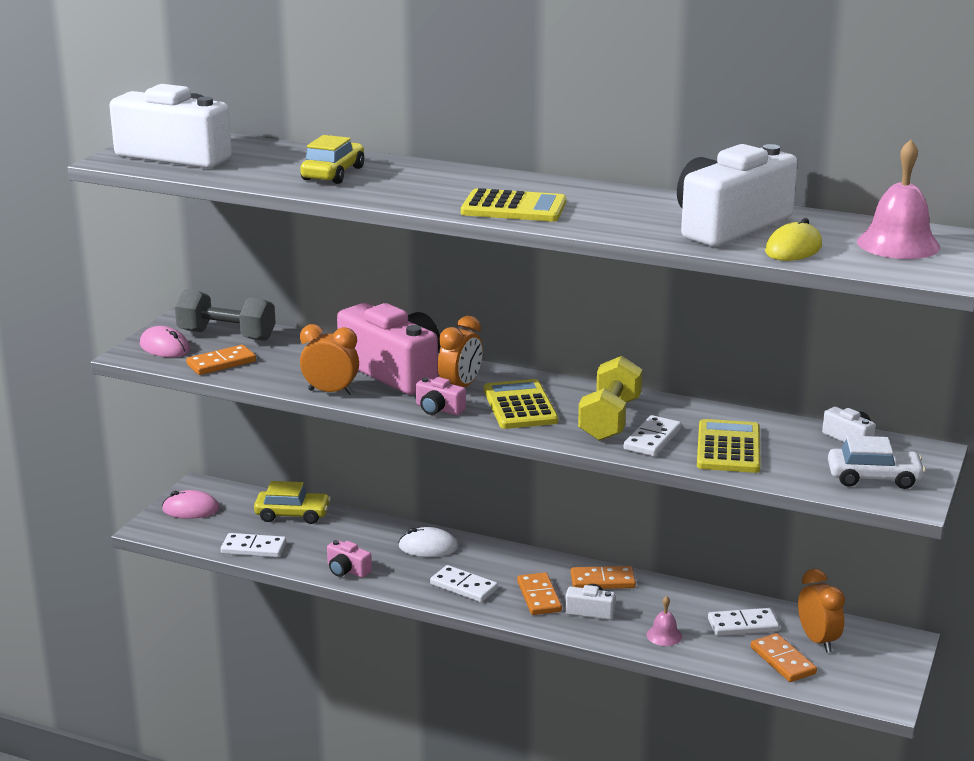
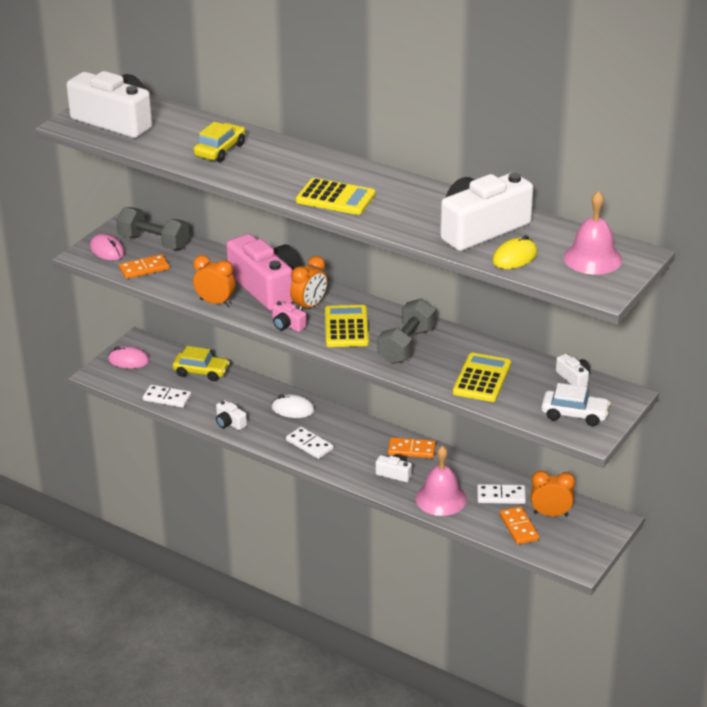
camera: 10 degrees right, 10 degrees up
(347, 570) = (229, 423): pink camera -> white camera
(539, 596) = (361, 458): orange domino -> none
(610, 420) = (406, 345): yellow dumbbell -> grey dumbbell
(652, 439) = (430, 366): white domino -> none
(664, 635) = (441, 498): pink bell -> pink bell, size x1.99
(817, 640) = (550, 514): orange clock -> orange clock turned 75 degrees counterclockwise

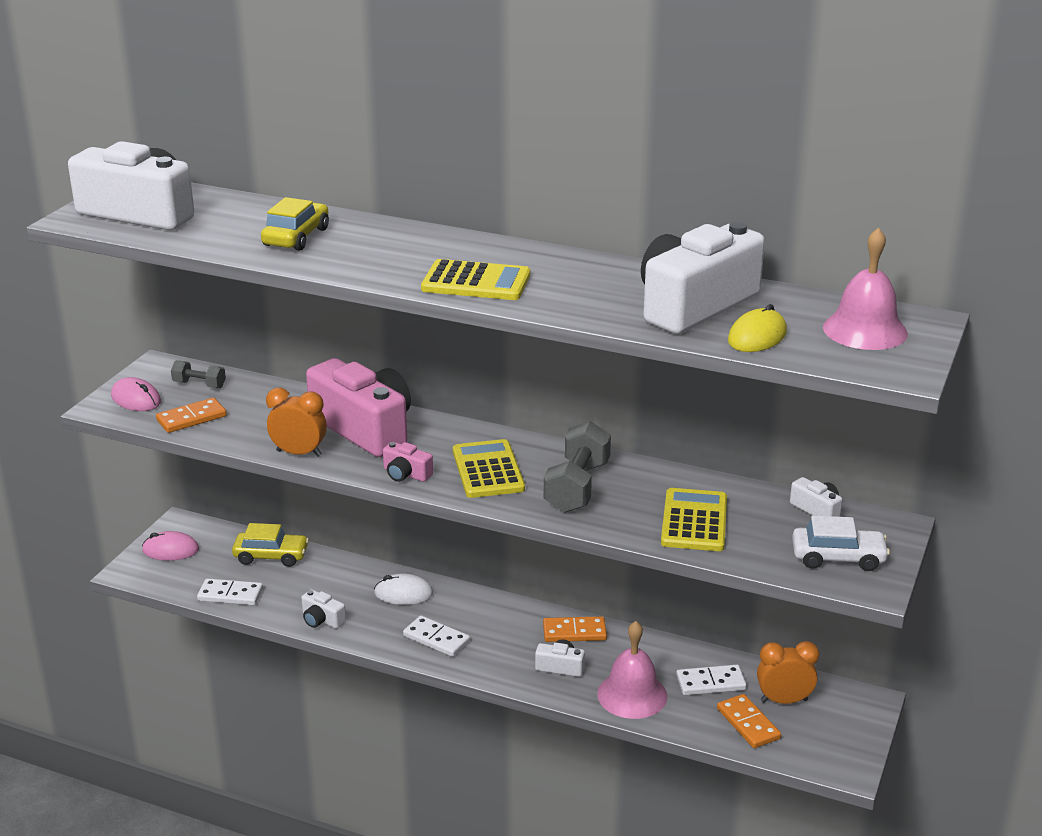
camera: 10 degrees left, 5 degrees down
(154, 242) = (199, 385): grey dumbbell -> grey dumbbell, size x0.54
(309, 306) = (429, 448): orange clock -> none

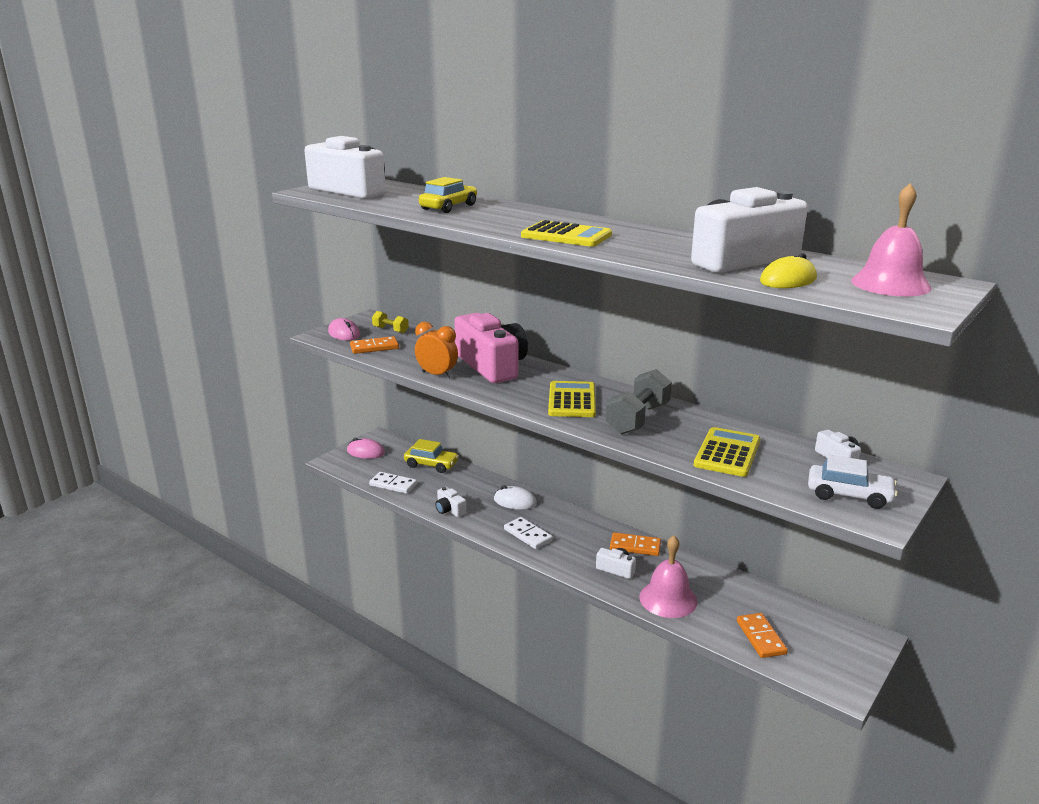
camera: 15 degrees right, 5 degrees down
(199, 385) = (390, 330): grey dumbbell -> yellow dumbbell
(406, 474) = (508, 396): pink camera -> none
(710, 683) = (736, 600): white domino -> none
(784, 701) = (796, 625): orange clock -> none

